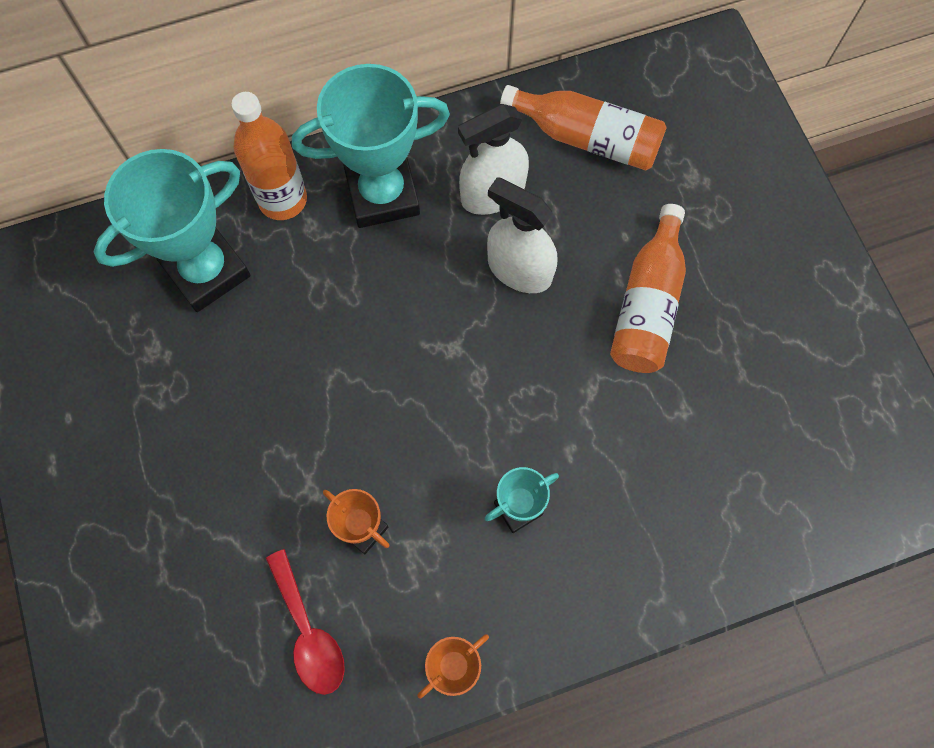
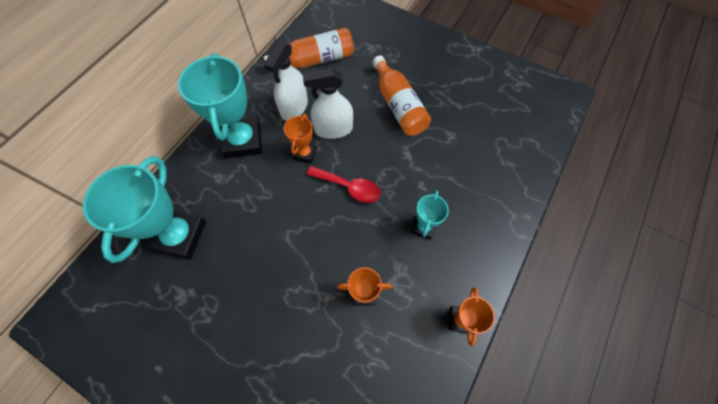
camera: 40 degrees left, 5 degrees down
(283, 200) = (194, 176): orange bottle -> none
(308, 632) = (381, 366): red spoon -> red spoon (349, 187)
(382, 194) = (243, 141): turquoise trophy -> turquoise trophy turned 45 degrees counterclockwise
(449, 277) = (305, 153): none -> orange trophy

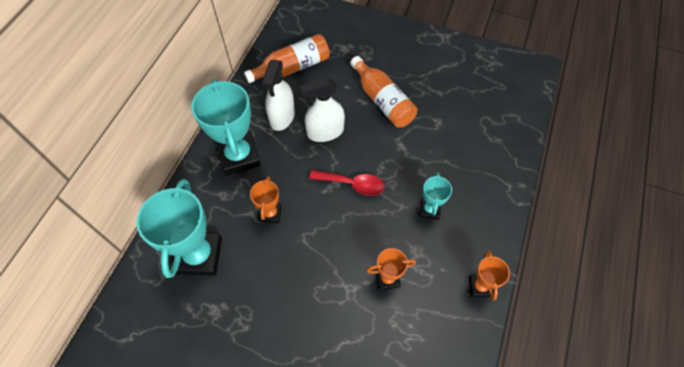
camera: 10 degrees left, 5 degrees down
(305, 153) = (303, 159): orange trophy -> orange trophy (270, 213)

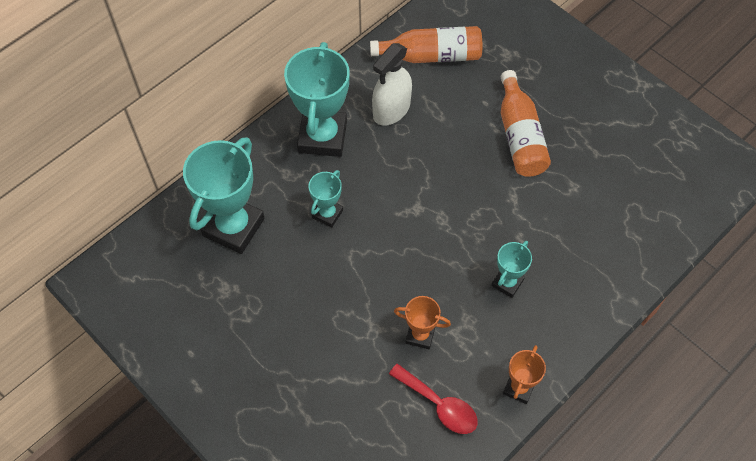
camera: 25 degrees right, 0 degrees up
(270, 213) = (327, 214): orange trophy -> turquoise trophy
(325, 132) = (432, 147): white spray bottle -> none
(352, 184) = (433, 219): red spoon -> red spoon (439, 405)

